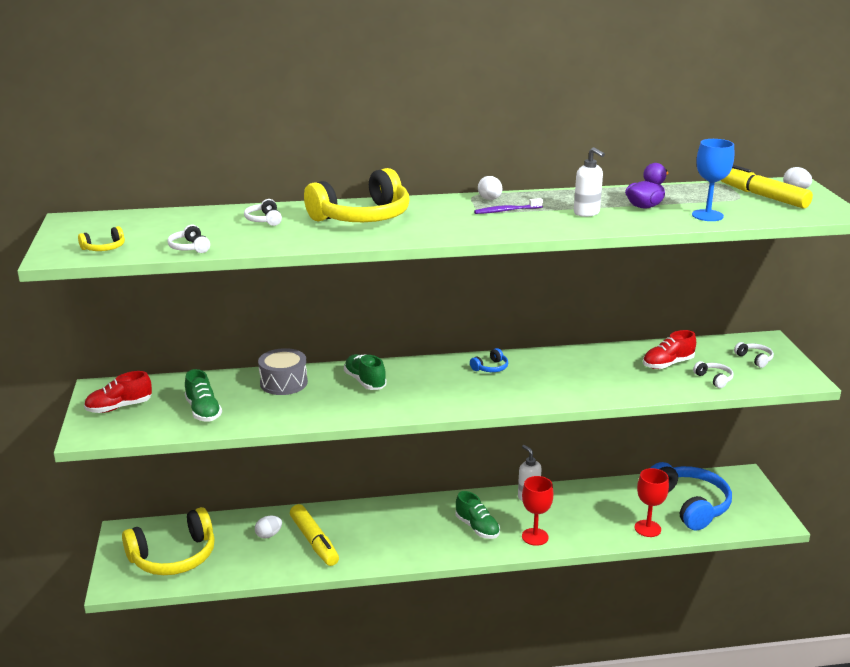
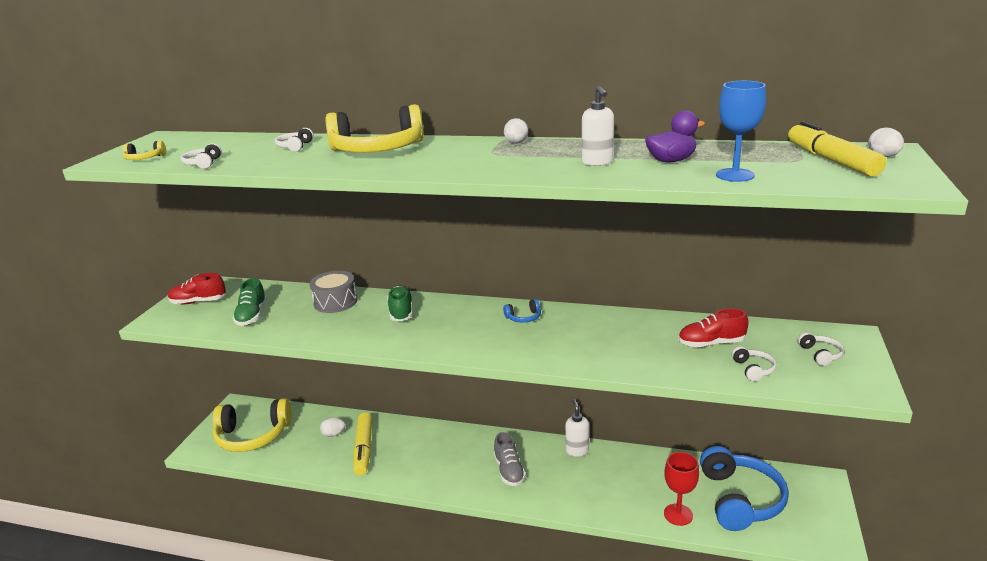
camera: 25 degrees right, 0 degrees up
(477, 527) = (509, 471): green shoe -> grey shoe
(506, 211) = (517, 154): purple toothbrush -> none
(535, 537) = (557, 494): red goblet -> none

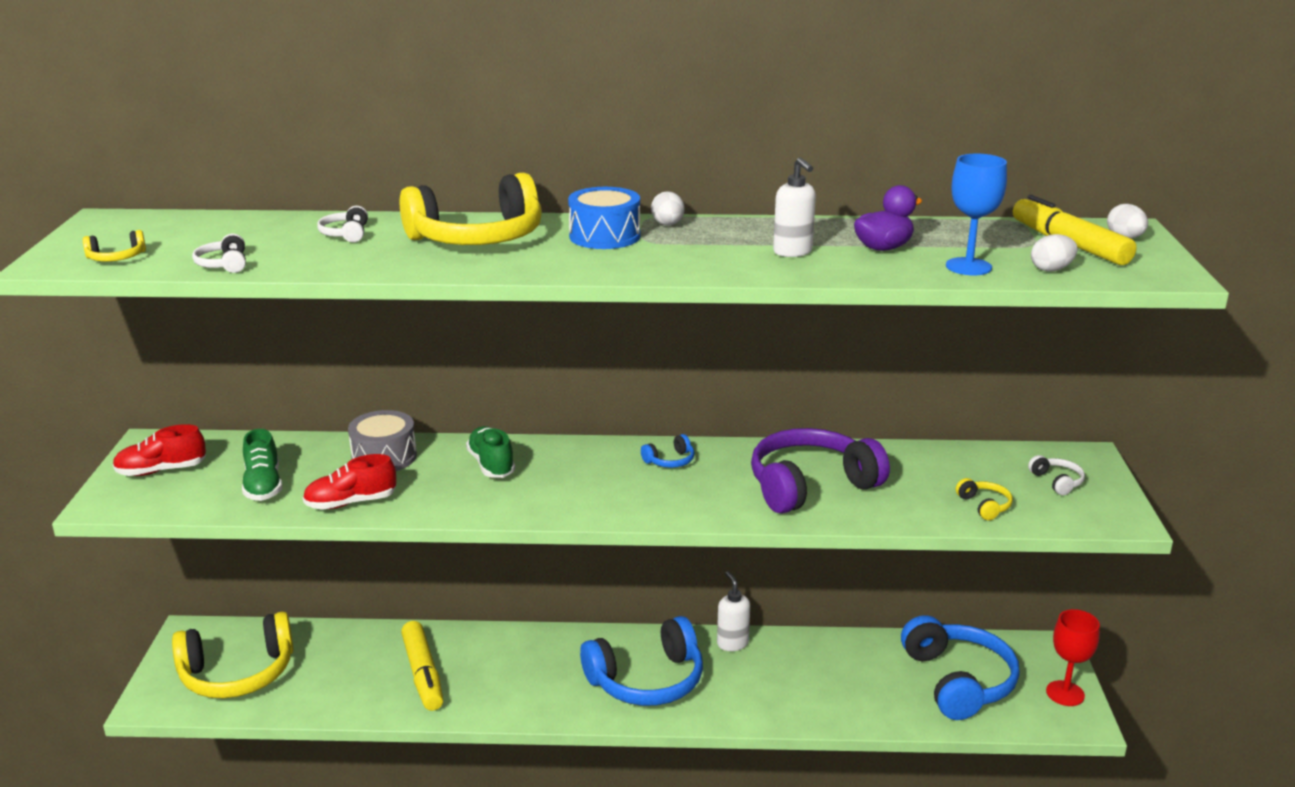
camera: 15 degrees left, 0 degrees up
(334, 434) = (368, 658): white egg -> white egg (1051, 269)
(465, 150) = (604, 236): none -> blue drum
(509, 471) = (647, 680): grey shoe -> blue headphones
(620, 343) = (811, 486): none -> purple headphones
(678, 514) = (886, 709): red goblet -> red goblet (1065, 693)
(711, 343) = (924, 478): red shoe -> red shoe (351, 503)
(753, 369) = (984, 506): white headphones -> yellow headphones

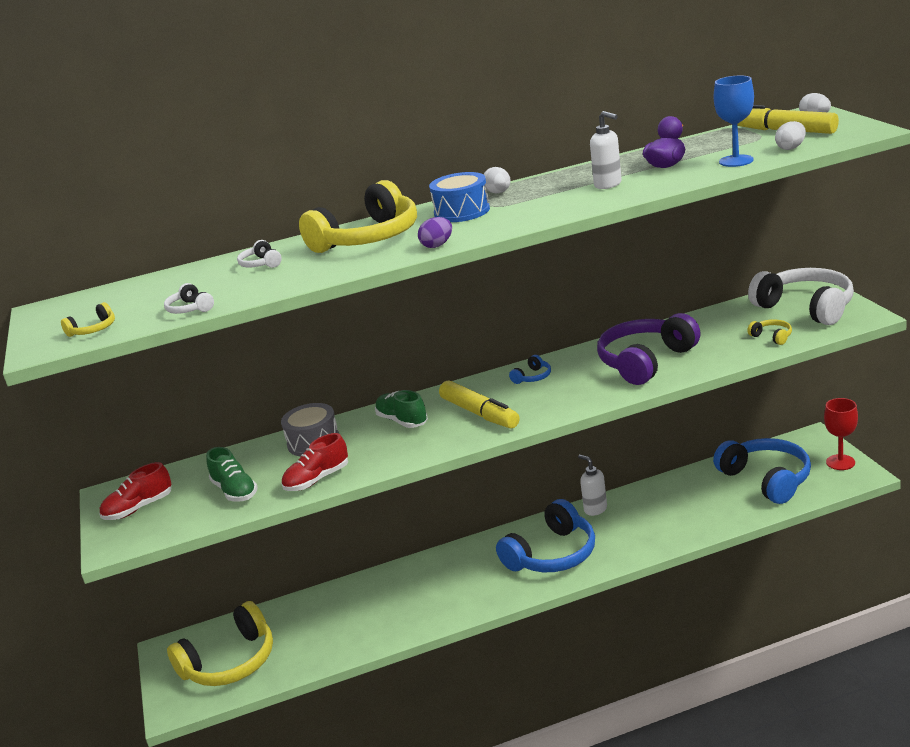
camera: 15 degrees left, 0 degrees up
(423, 674) = (380, 609): yellow marker -> yellow marker (479, 413)
(533, 270) = (437, 245): none -> purple egg
(1057, 482) = (805, 308): white headphones -> white headphones, size x2.44

